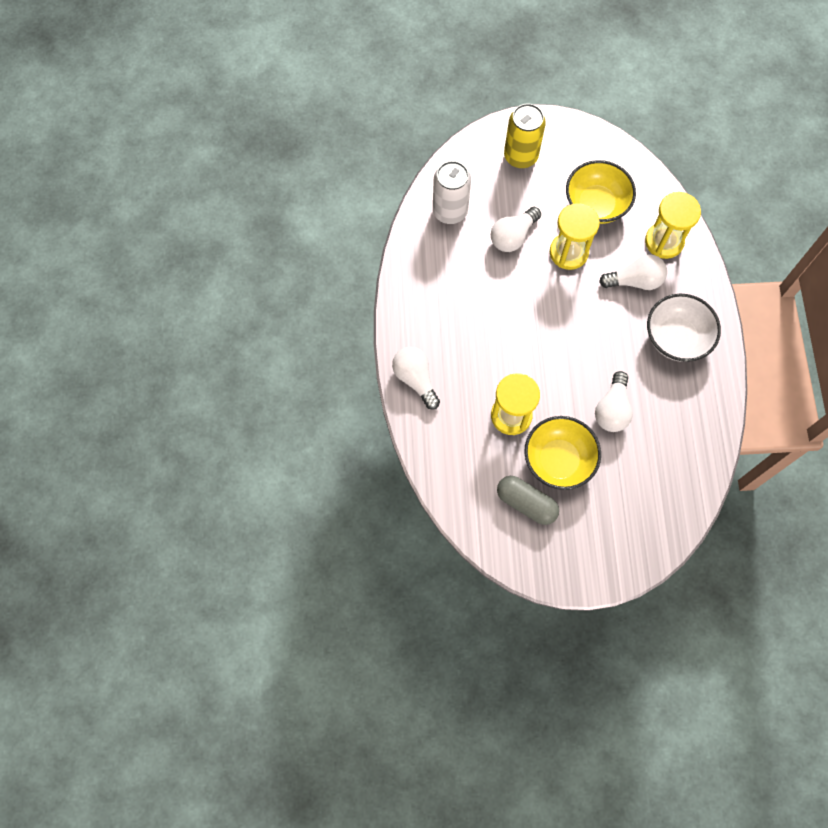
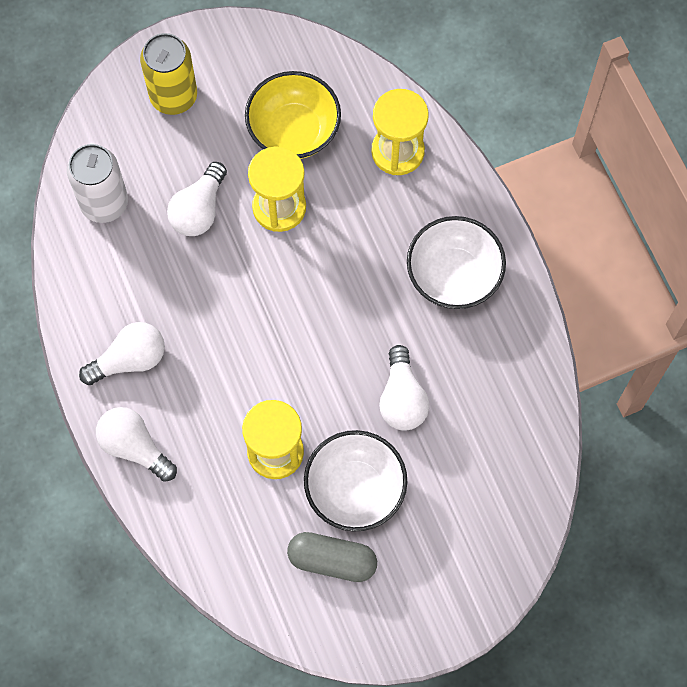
camera: 20 degrees left, 0 degrees up
(558, 460) = (355, 489): yellow bowl -> white bowl
(635, 281) = (377, 217): white light bulb -> white light bulb (130, 360)

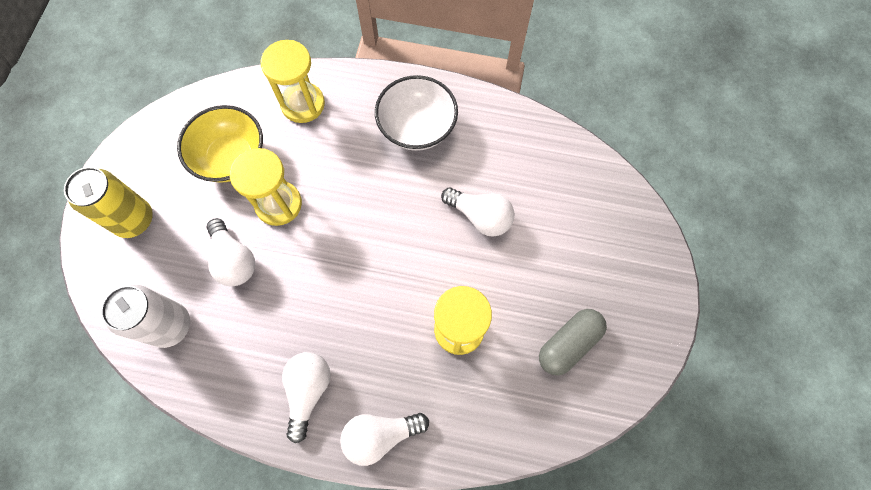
camera: 55 degrees left, 0 degrees up
(355, 489) = (525, 292): white bowl -> none

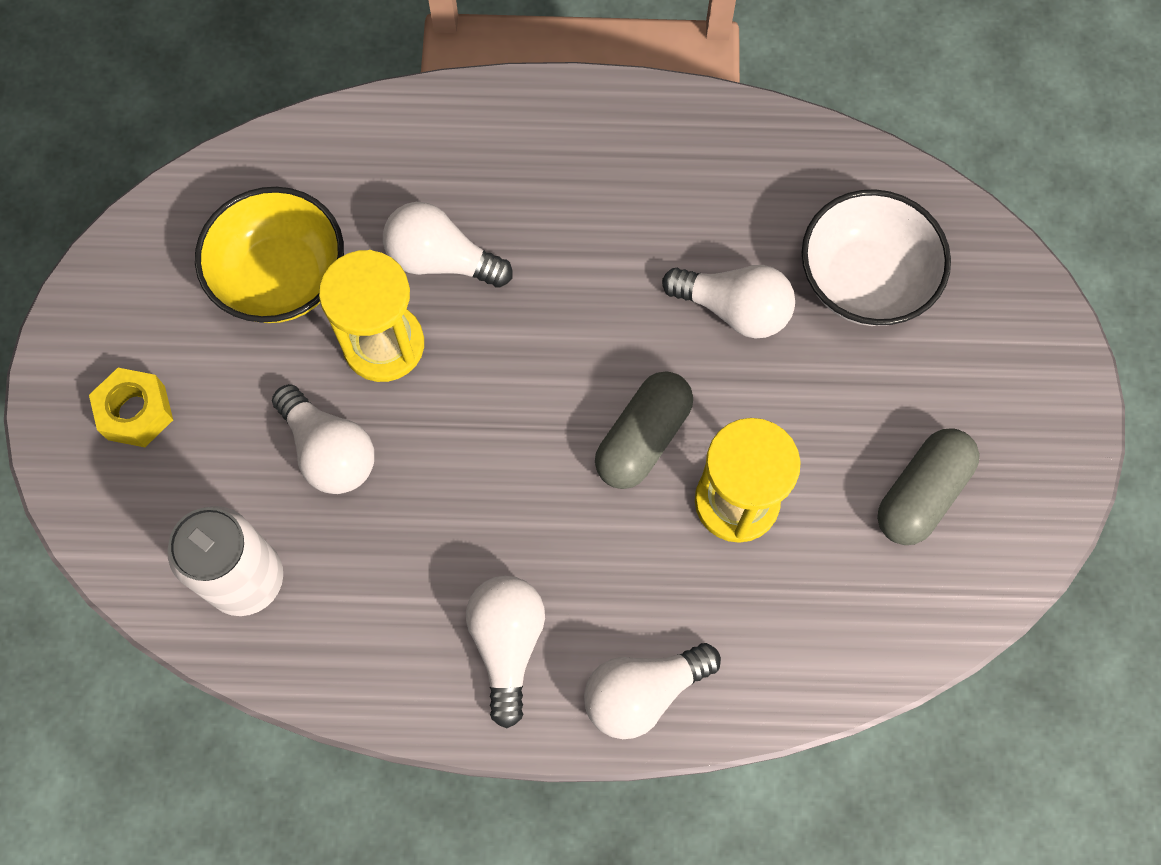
camera: 10 degrees left, 0 degrees up
(134, 220) = (136, 412): yellow can -> yellow nut
(303, 104) = (385, 164): yellow hourglass -> none
(321, 162) = (441, 260): none -> white light bulb
(412, 282) = (642, 438): none -> grey capsule
(417, 128) = (594, 174): white bowl -> white bowl (864, 280)

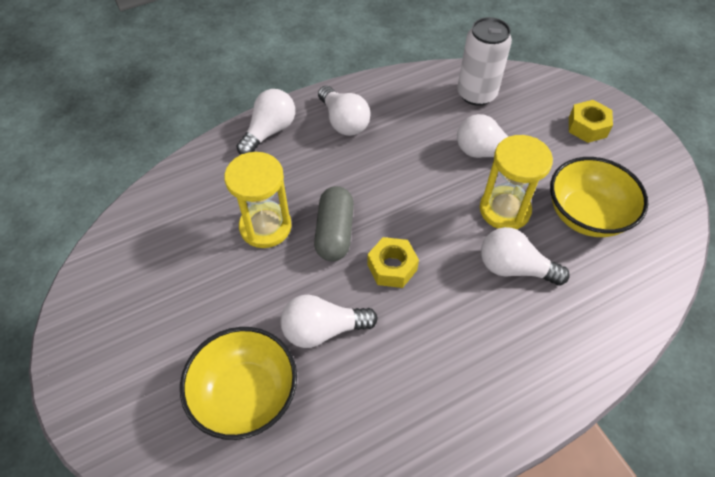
camera: 150 degrees right, 15 degrees down
(441, 260) = (514, 268): white light bulb -> white light bulb turned 150 degrees counterclockwise
(597, 344) = (392, 267): none -> yellow nut
(864, 280) = (245, 395): white bowl -> yellow bowl
(921, 494) = (159, 280): grey capsule -> none

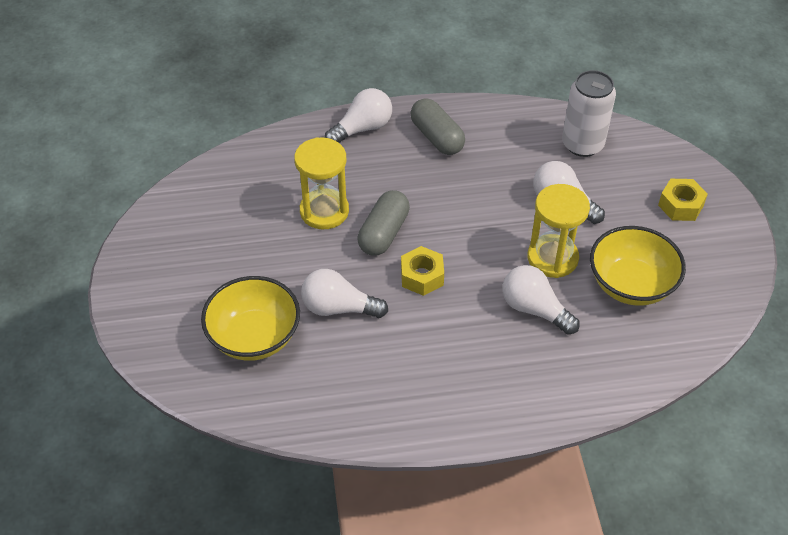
camera: 20 degrees right, 5 degrees down
(344, 122) = (437, 137): white light bulb -> grey capsule

